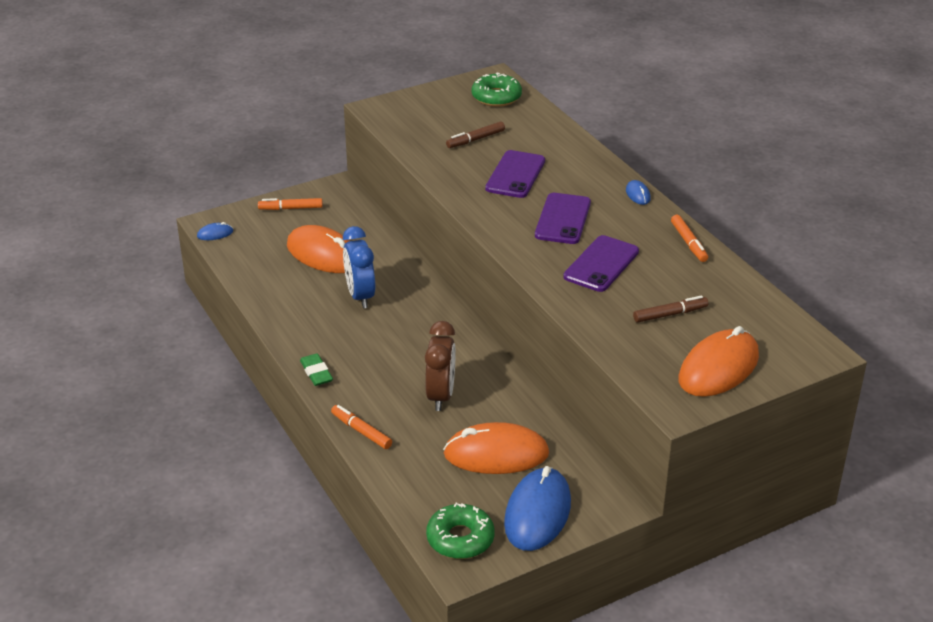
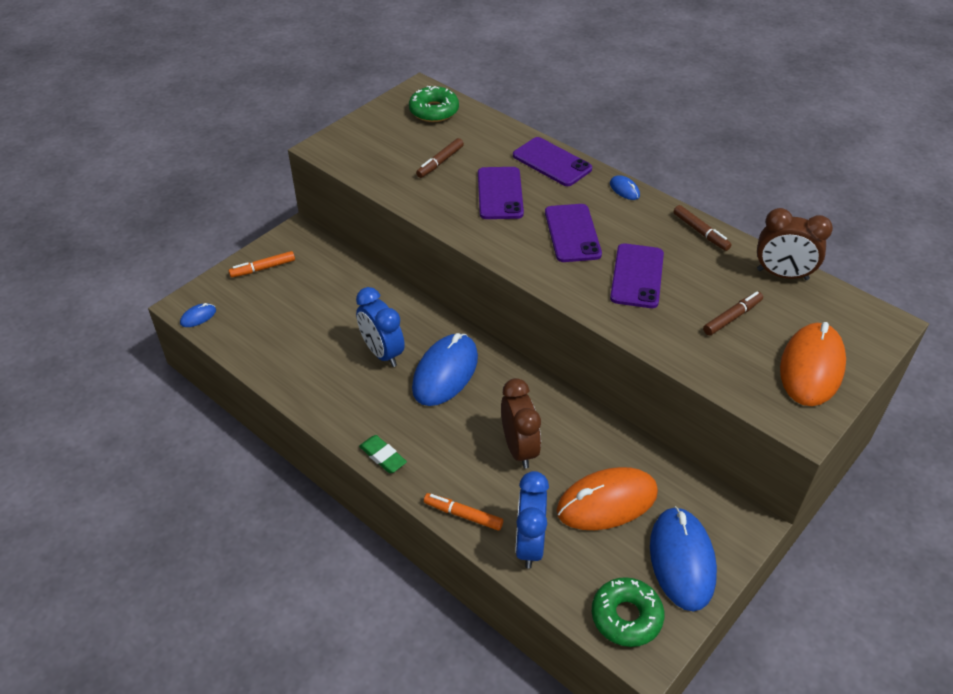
camera: 20 degrees left, 10 degrees up
(323, 254) = (322, 314): orange mouse -> none
(407, 466) = (529, 544): none -> blue clock
(408, 324) = (445, 372): none -> blue mouse
(582, 159) = (552, 162): none -> purple phone
(688, 243) = (700, 232): orange marker -> brown marker
(745, 292) = (782, 274): none -> brown clock

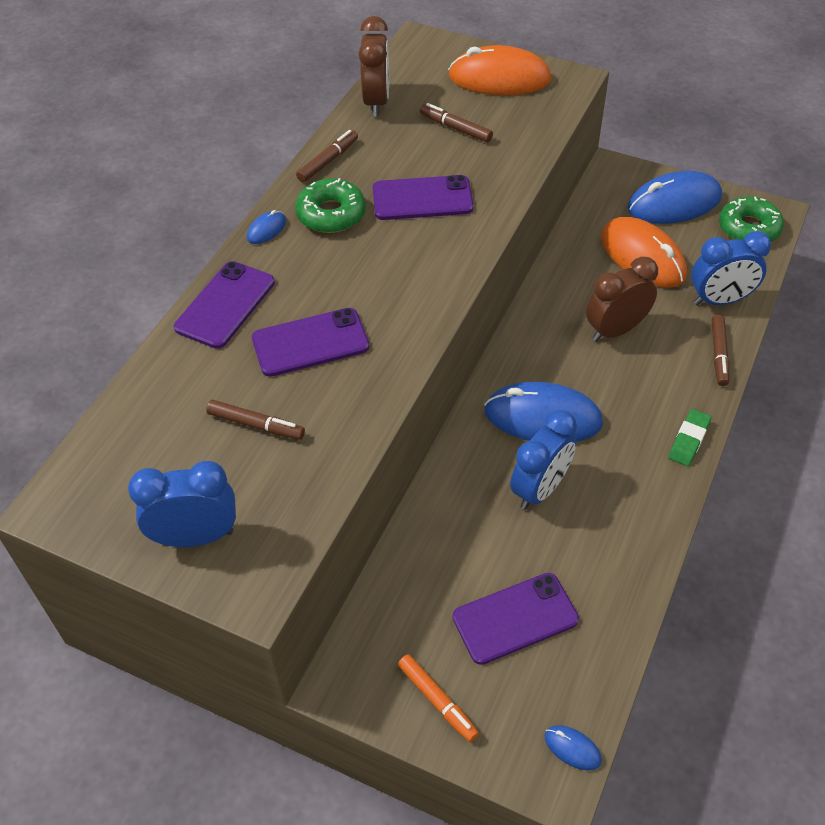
camera: 105 degrees left, 5 degrees up
(371, 132) = (196, 537): none -> blue clock
(434, 111) = (118, 469): green donut -> green donut (331, 214)
(463, 515) = (718, 354): orange marker -> brown marker
(572, 233) = (368, 260): purple phone -> purple phone (515, 618)

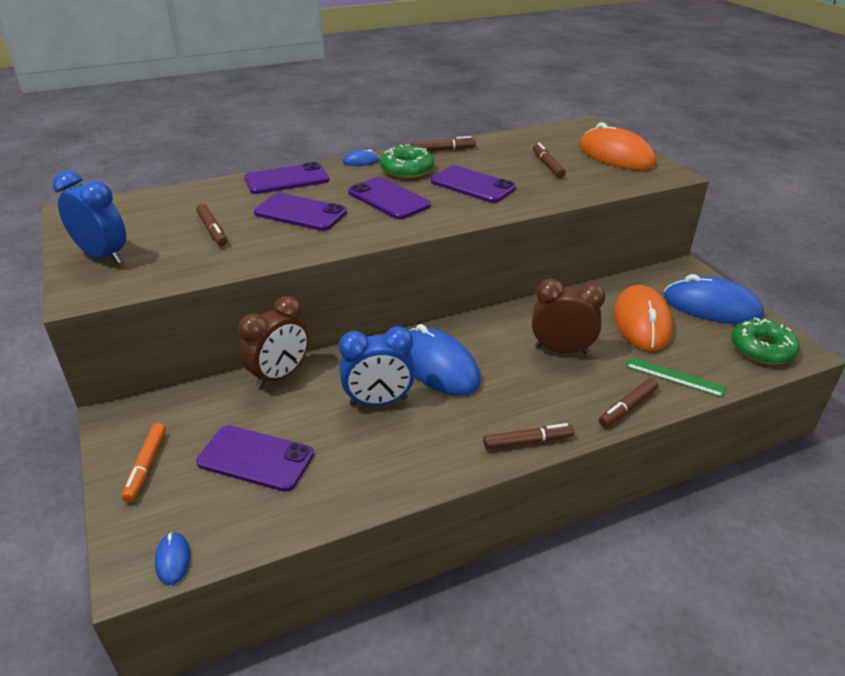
camera: 40 degrees right, 15 degrees down
(369, 268) = (388, 199): none -> purple phone
(376, 102) = (515, 138): brown clock -> brown clock (279, 376)
(688, 440) = (528, 442): green eraser -> brown marker
(720, 300) = (674, 377): blue clock -> green ruler

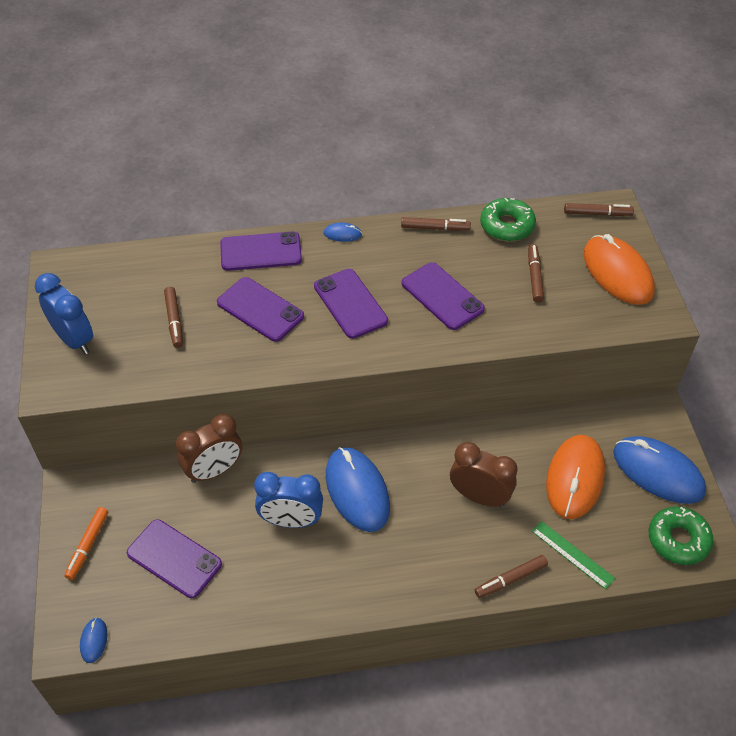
camera: 15 degrees right, 15 degrees up
(407, 170) = (384, 257): green donut -> green donut (507, 226)
(528, 442) = (404, 596): brown marker -> brown marker (597, 214)

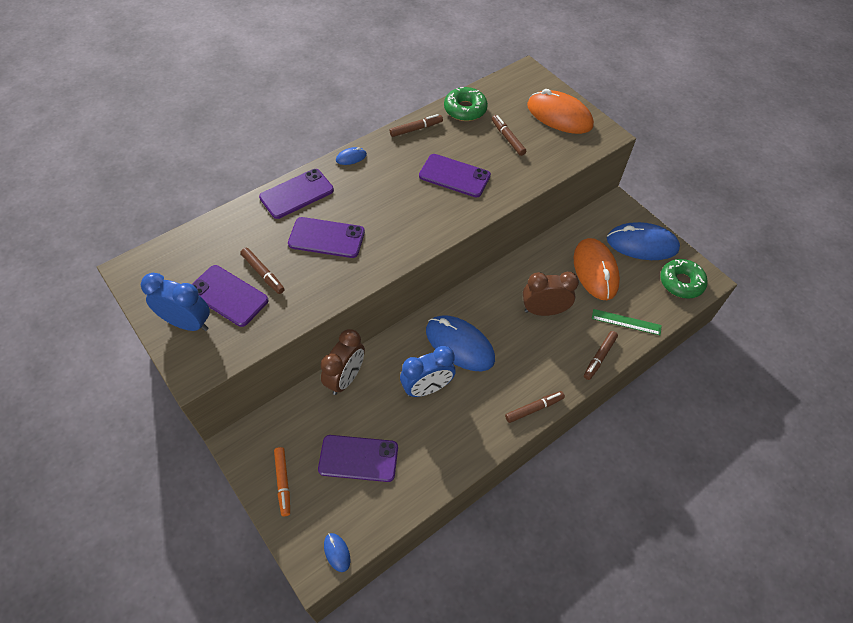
camera: 30 degrees left, 5 degrees up
(350, 304) = (392, 207): purple phone -> purple phone (228, 296)
(597, 214) = (519, 80): brown marker -> brown marker (534, 408)

